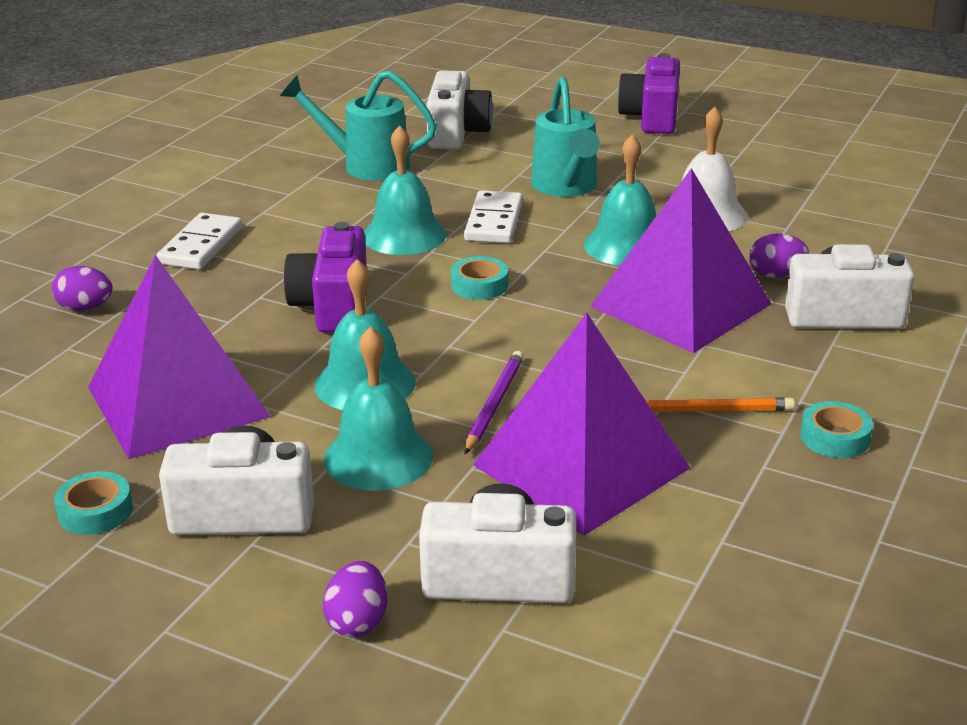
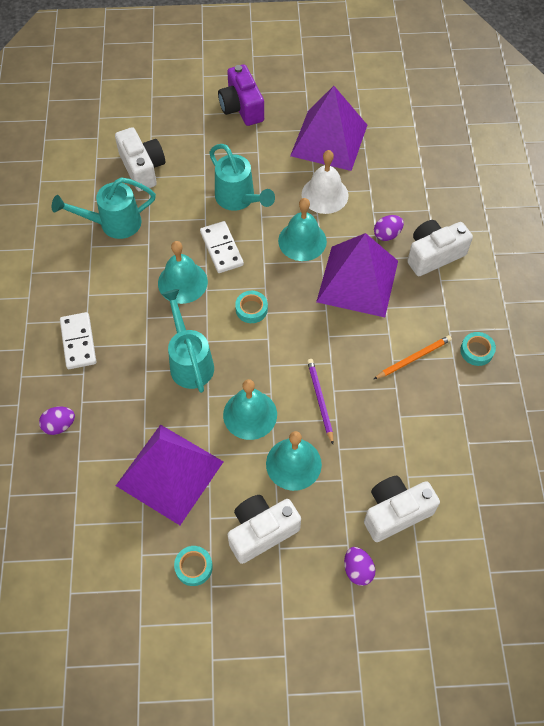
camera: 30 degrees left, 30 degrees up
(332, 306) = (190, 361): purple camera -> turquoise watering can
(581, 466) = (385, 424): purple pyramid -> purple pyramid (329, 140)

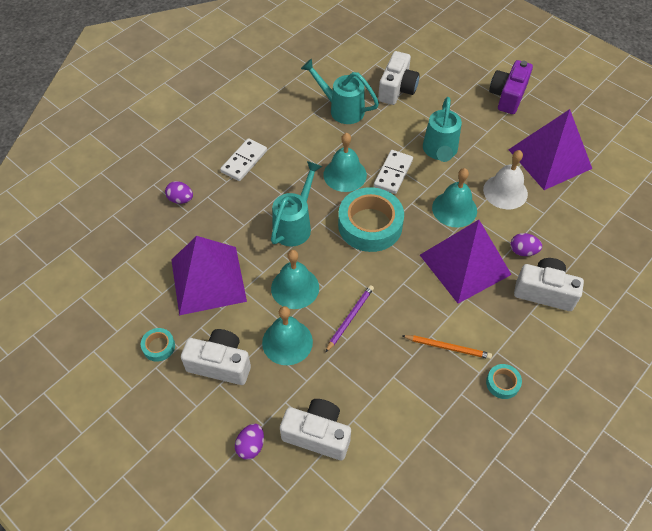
camera: 45 degrees right, 5 degrees down
(251, 309) = (370, 225): turquoise tape -> turquoise tape, size x2.23

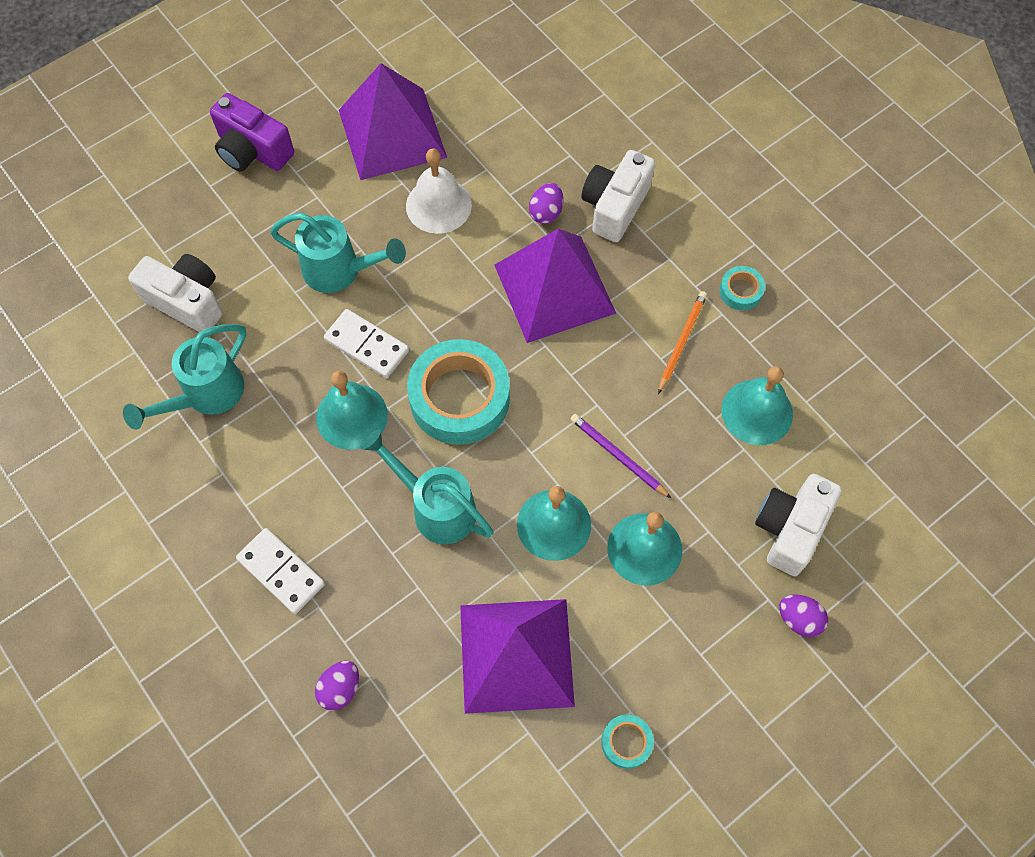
camera: 80 degrees left, 10 degrees up
(220, 364) = (668, 650): white camera -> none
(454, 209) = (455, 278): turquoise bell -> turquoise bell (757, 412)

